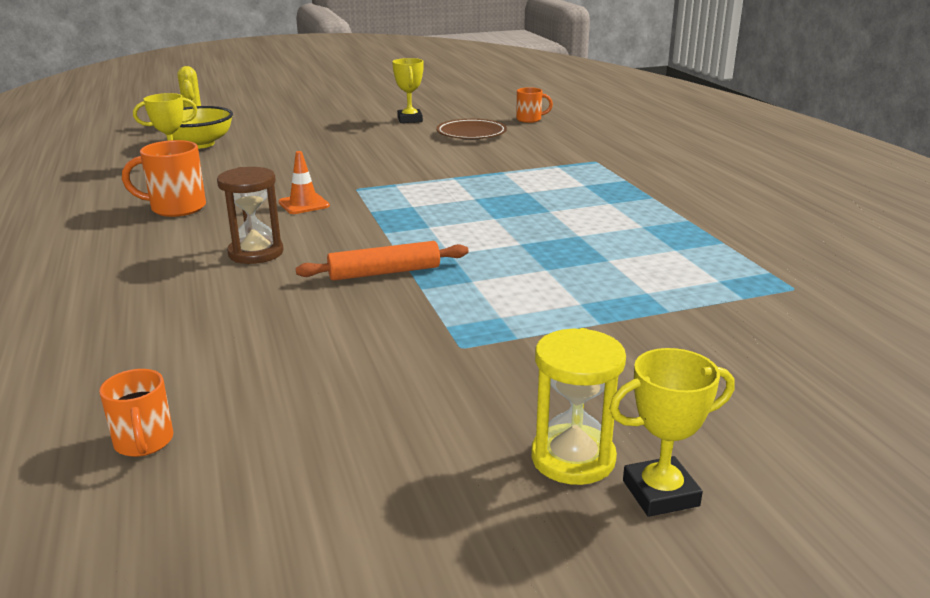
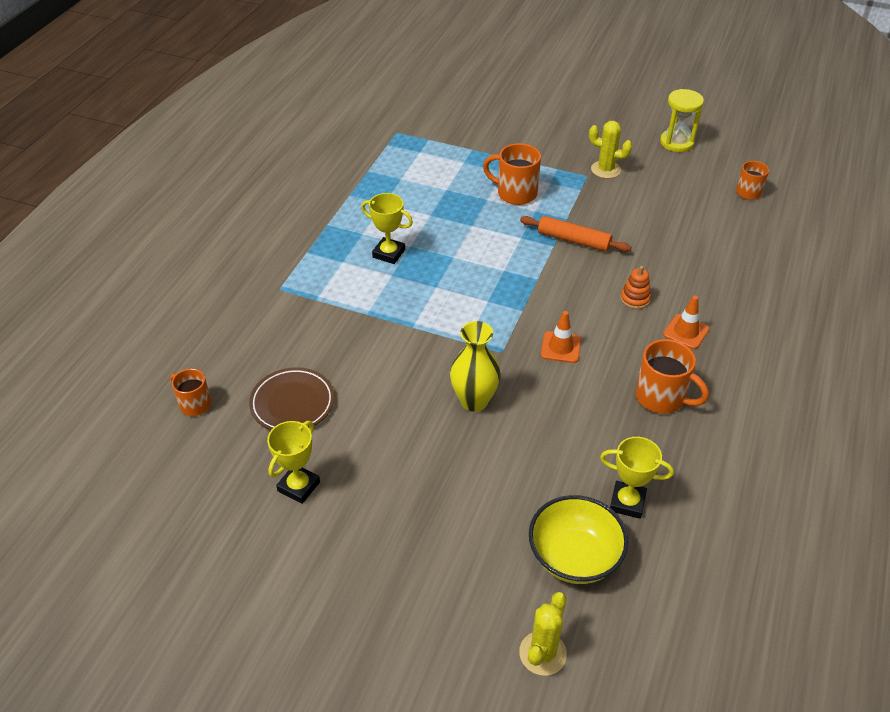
camera: 140 degrees left, 20 degrees up
(175, 249) = (686, 332): none -> orange traffic cone
(256, 253) = (635, 299): brown hourglass -> orange stacking toy
(344, 165) = (474, 401): none -> yellow vase
(442, 368) = (605, 170): none -> yellow cactus
(524, 287) = (515, 193): none -> orange mug
(573, 458) = (599, 119): yellow hourglass -> yellow hourglass (676, 142)
(660, 493) = (586, 99): yellow trophy -> yellow trophy (389, 253)

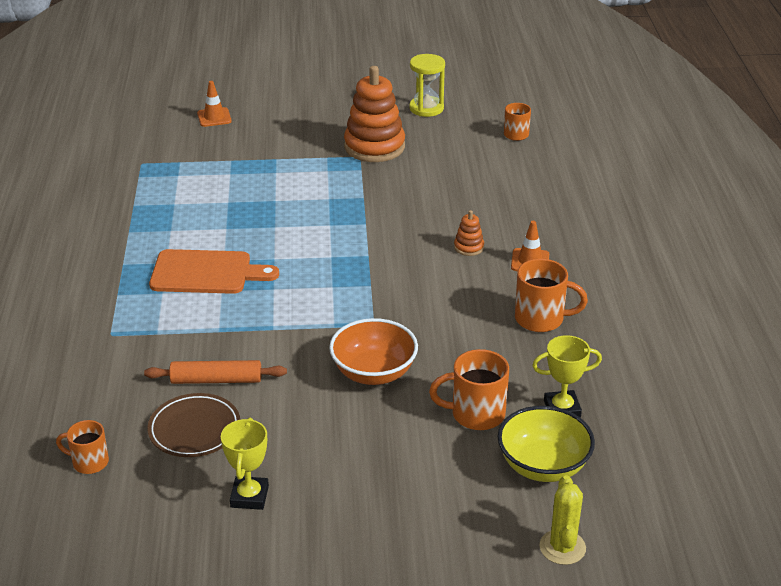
camera: 25 degrees left, 10 degrees down
(389, 253) = (206, 273): yellow trophy -> orange cutting board
(474, 401) = (374, 373): yellow vase -> orange bowl
(515, 193) = (300, 188): orange mug -> orange mug (476, 414)
(561, 347) = (426, 305): orange traffic cone -> orange traffic cone (214, 117)
(573, 240) = (382, 214): orange rolling pin -> orange rolling pin (216, 380)
(605, 170) = (374, 147): yellow cactus -> orange stacking toy

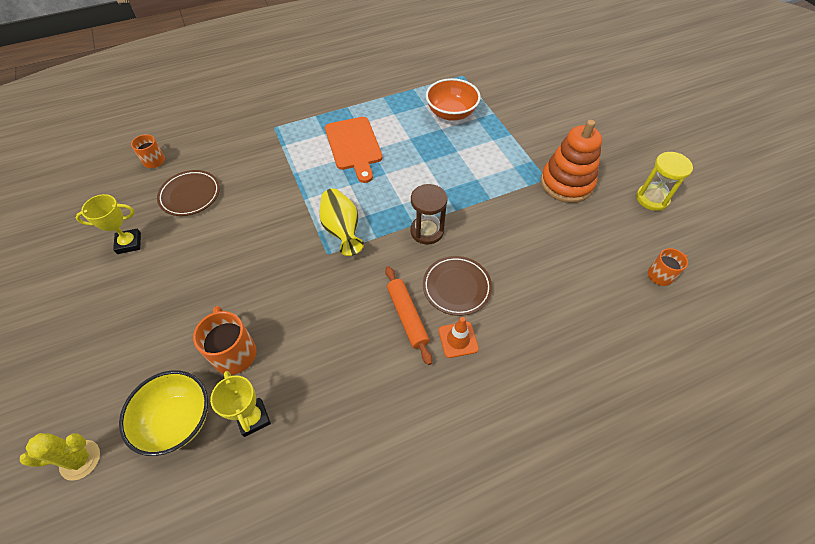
camera: 70 degrees right, 20 degrees up
(214, 117) = (542, 87): orange traffic cone -> none
(216, 380) = (241, 189): orange rolling pin -> orange rolling pin (407, 316)
(344, 307) = (342, 230): none -> yellow vase
(374, 373) = (270, 271): orange bowl -> orange bowl (451, 113)
(383, 249) = (427, 231): none -> brown hourglass
(469, 247) = (456, 287): orange stacking toy -> brown plate
(541, 319) = (375, 370): orange mug -> none

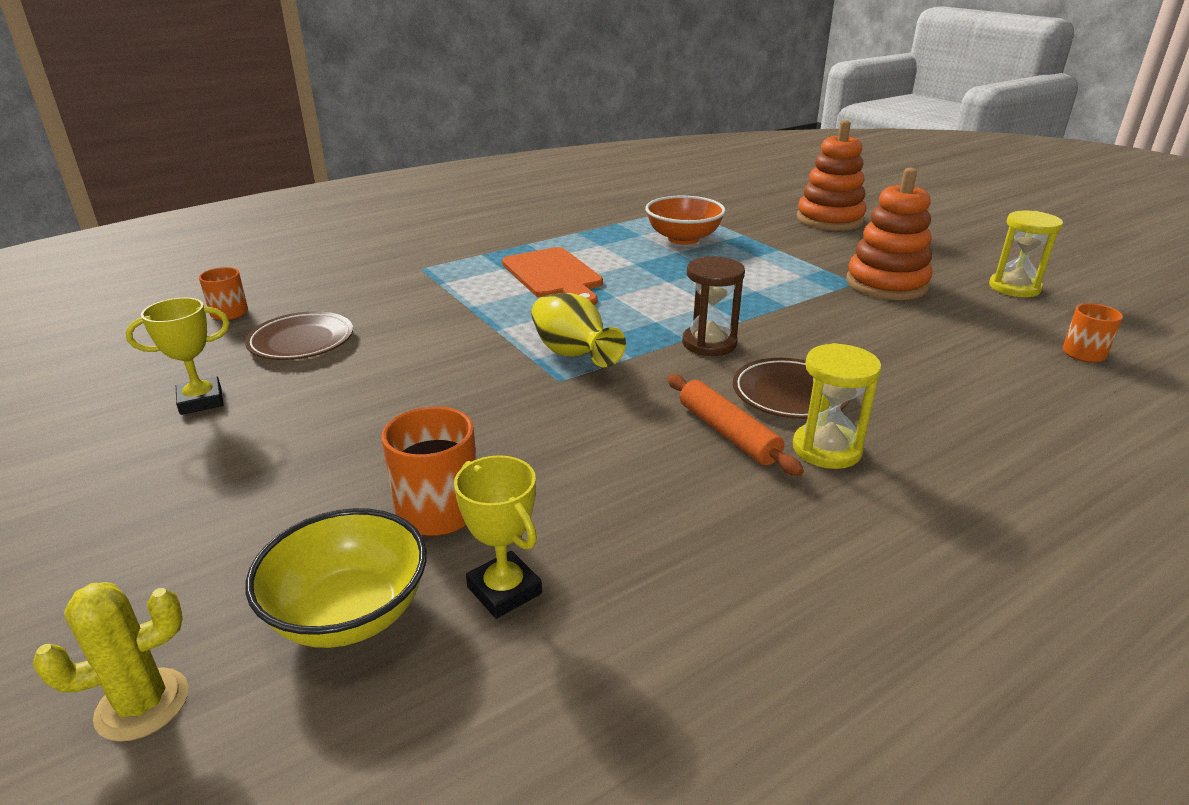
camera: 10 degrees left, 25 degrees down
(458, 339) = (827, 449): orange traffic cone -> yellow hourglass
(561, 101) = (829, 220): none -> orange stacking toy

